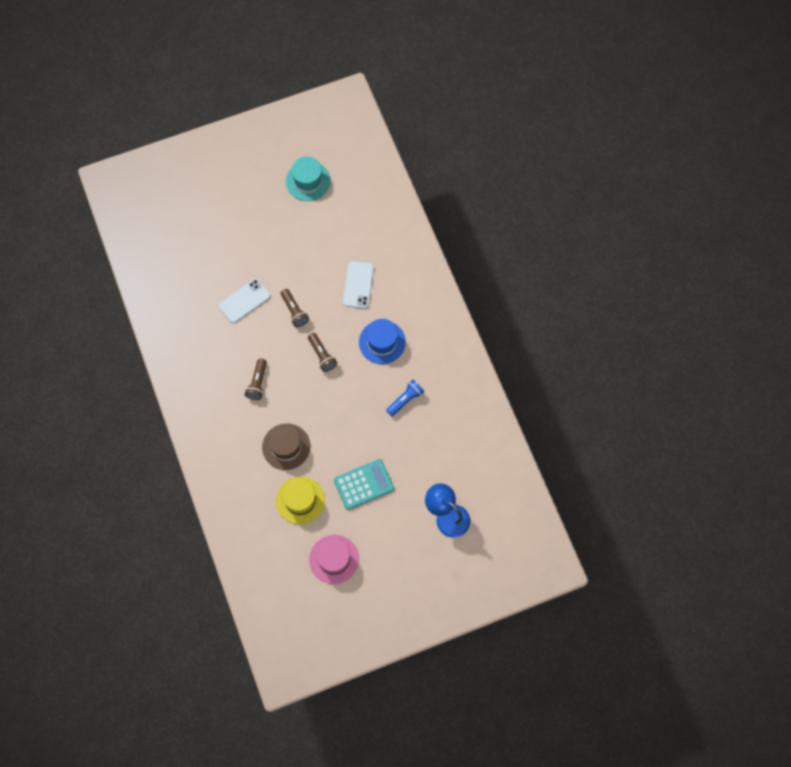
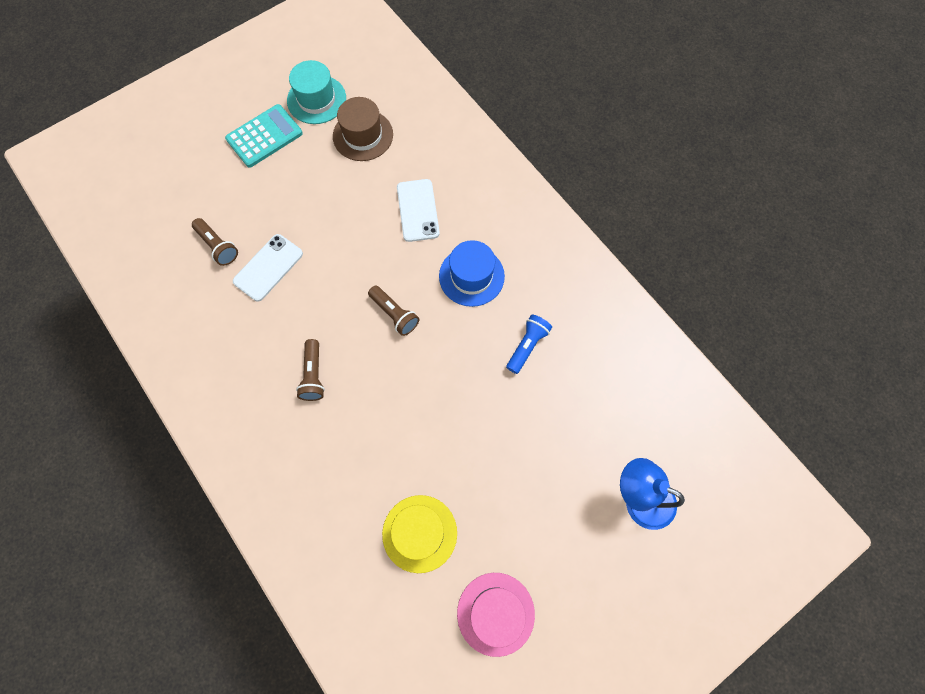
camera: 15 degrees left, 0 degrees up
(286, 446) = (377, 457): brown hat -> brown hat (363, 135)
(294, 311) = (340, 264): brown flashlight -> brown flashlight (218, 246)
(364, 484) = (506, 483): turquoise calculator -> turquoise calculator (264, 136)

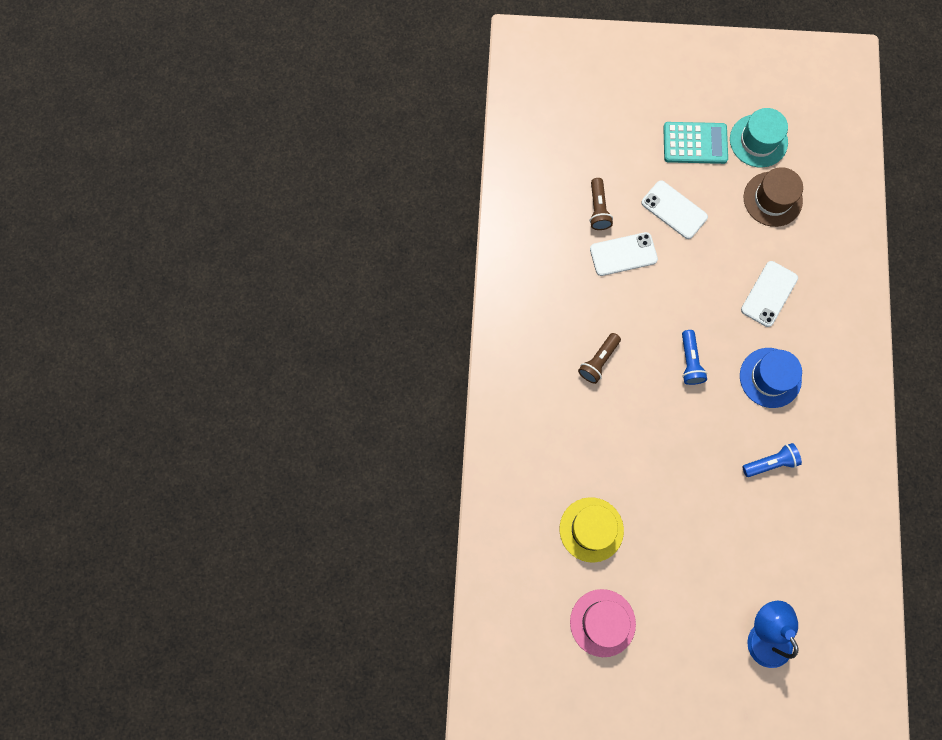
camera: 40 degrees right, 5 degrees up
(286, 200) = (674, 210): none -> white phone
(394, 314) = (690, 361): brown flashlight -> blue flashlight

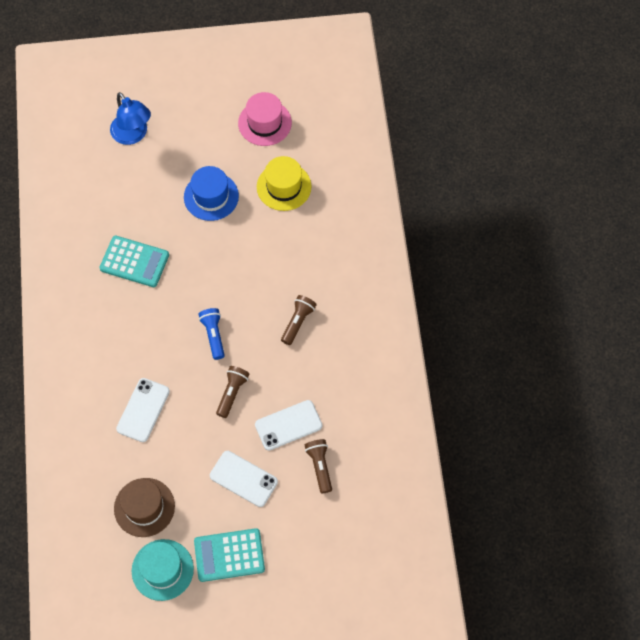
camera: 170 degrees right, 10 degrees down
(676, 296) = (232, 393): none -> brown flashlight
(770, 377) = (138, 333): blue hat -> blue hat (211, 196)
(770, 463) = (134, 262): blue flashlight -> turquoise calculator

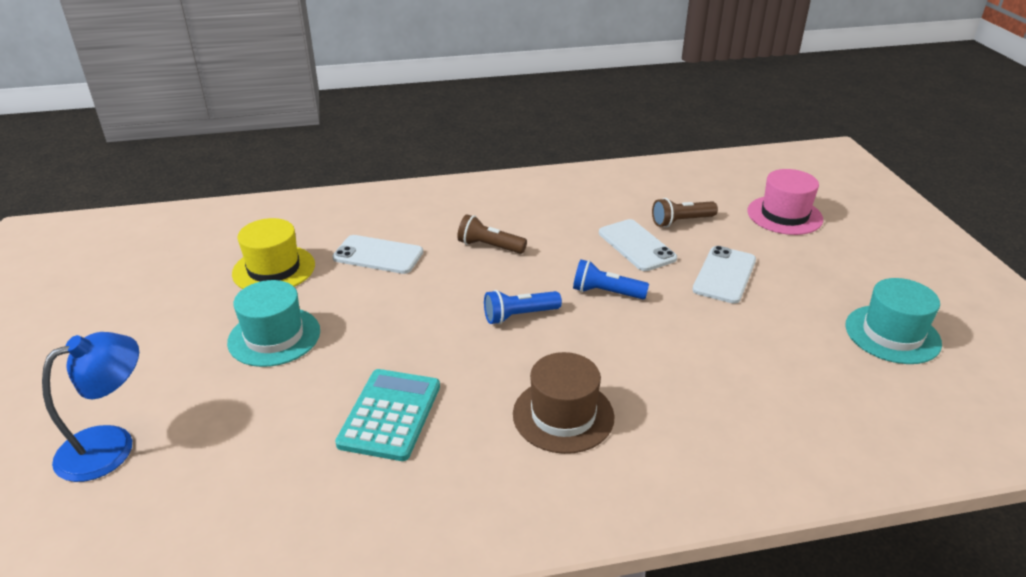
camera: 95 degrees left, 30 degrees down
(143, 410) = (661, 377): white phone -> white phone (378, 255)
(144, 507) = (814, 360): brown hat -> brown hat (563, 415)
(211, 196) = (274, 336): blue hat -> turquoise hat
(229, 555) = (832, 279): turquoise calculator -> none
(232, 393) = (606, 292): brown flashlight -> blue flashlight
(264, 123) = (153, 293): pink hat -> pink hat (784, 215)

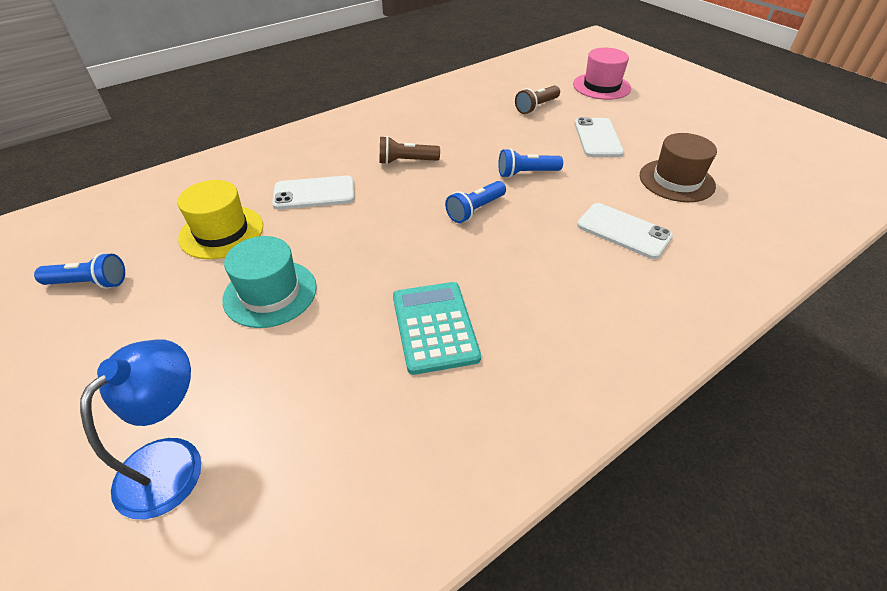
camera: 25 degrees left, 10 degrees up
(146, 283) = (89, 283): none -> blue flashlight
(563, 415) = (573, 278): brown hat -> brown hat (676, 180)
(636, 245) = (519, 132): white phone -> white phone (623, 231)
(892, 334) = (734, 150): turquoise hat -> none

